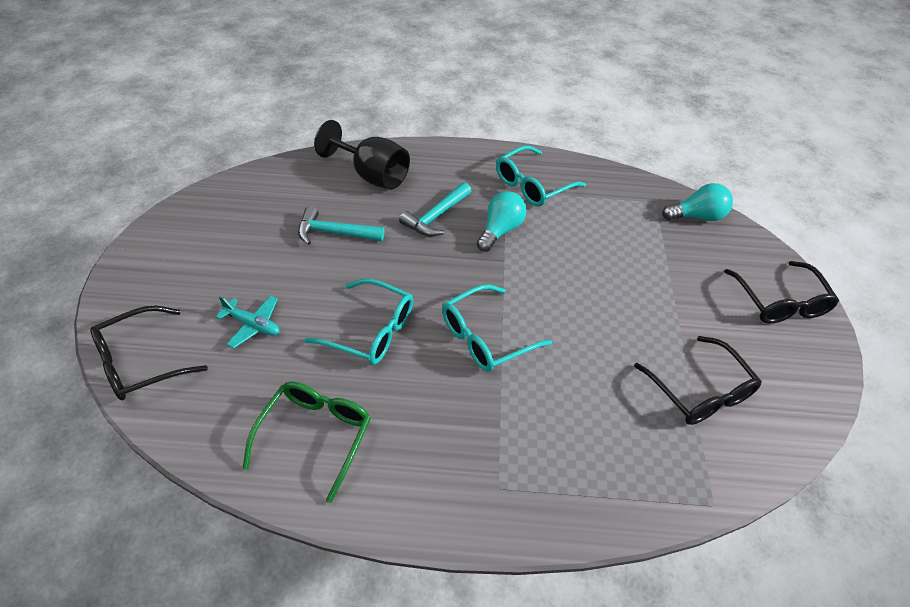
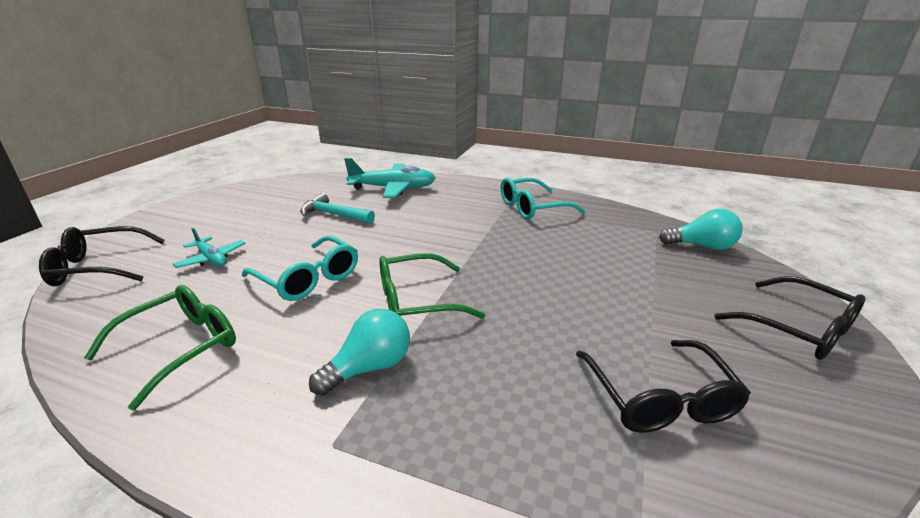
camera: 20 degrees right, 20 degrees down
(372, 175) = (393, 188): black goblet -> turquoise plane
(436, 216) = (429, 216): turquoise hammer -> none
(485, 337) = (416, 301): turquoise glasses -> green glasses
(500, 230) = (483, 231): turquoise light bulb -> turquoise light bulb (369, 367)
(780, 302) = (799, 329): black glasses -> black glasses turned 45 degrees counterclockwise

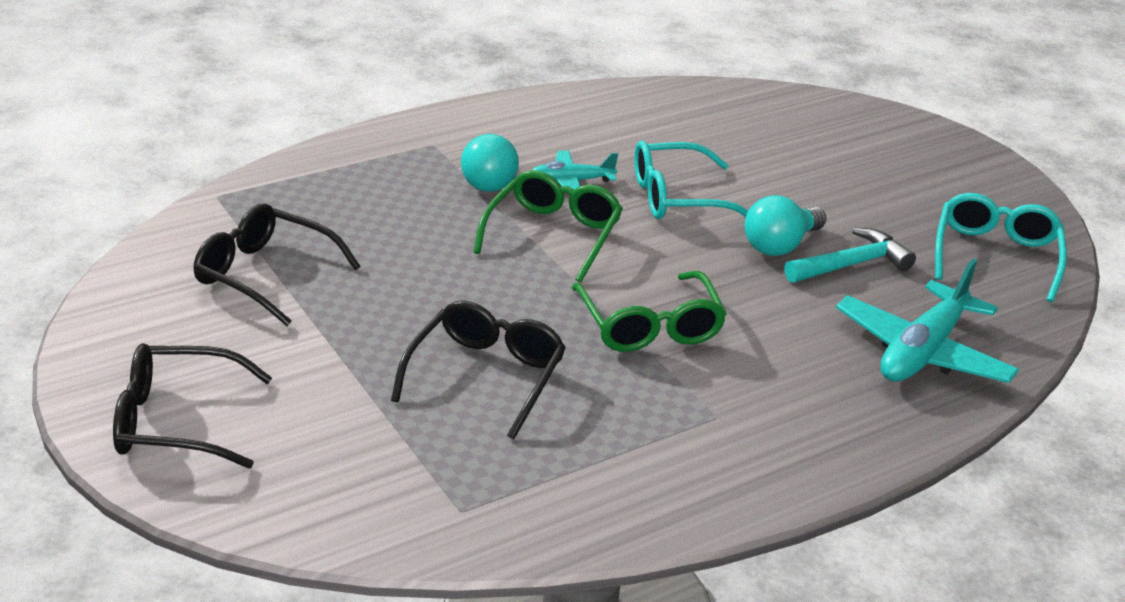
camera: 125 degrees right, 5 degrees up
(98, 267) = (837, 111): black glasses -> black glasses (486, 376)
(181, 347) = (625, 122): green glasses -> green glasses (649, 326)
(211, 259) = (792, 162): turquoise plane -> turquoise plane (571, 182)
(532, 208) = (688, 445): turquoise glasses -> turquoise glasses (995, 255)
(702, 246) = (369, 516): turquoise light bulb -> turquoise light bulb (780, 245)

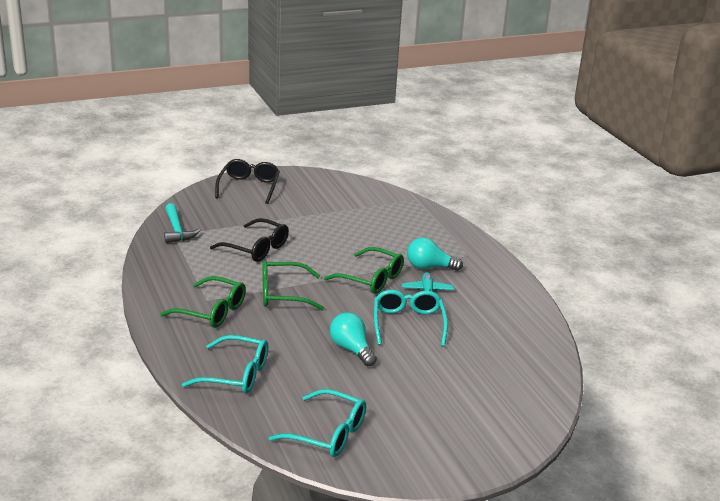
camera: 100 degrees right, 5 degrees down
(264, 275) = (346, 207): black glasses -> none
(752, 404) = (212, 311): none -> green glasses
(851, 264) = (327, 371): turquoise hammer -> turquoise hammer (177, 230)
(922, 352) = (236, 374): turquoise plane -> turquoise glasses

